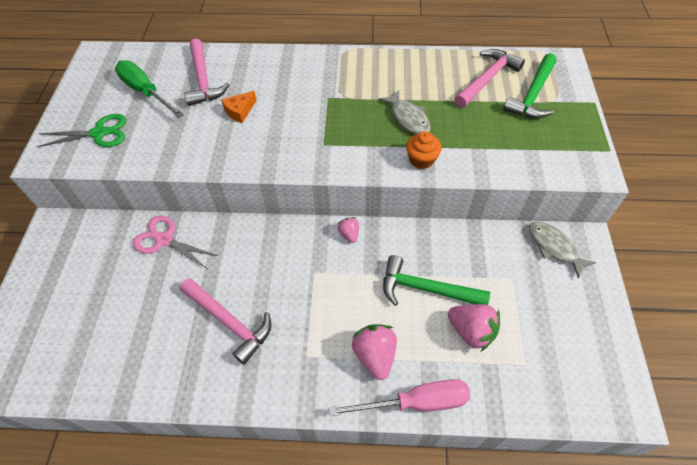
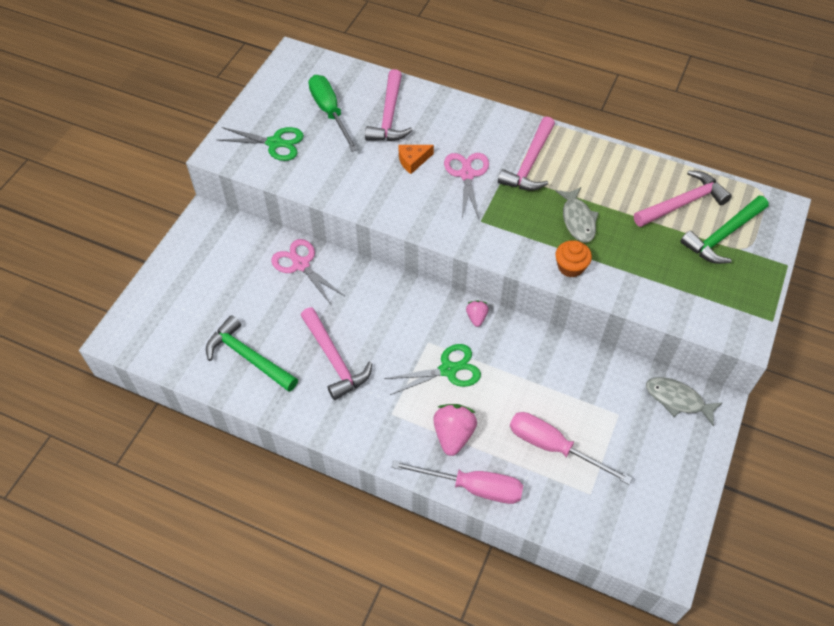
camera: 20 degrees right, 0 degrees up
(294, 109) = (467, 175): none -> pink scissors
(343, 292) = (448, 370): none -> green scissors
(345, 84) = (530, 163): none -> pink hammer
(426, 289) = (528, 394): green hammer -> green hammer (248, 357)
(471, 331) = (553, 447): pink strawberry -> pink screwdriver
(554, 247) = (677, 400): grey fish -> grey fish turned 45 degrees counterclockwise

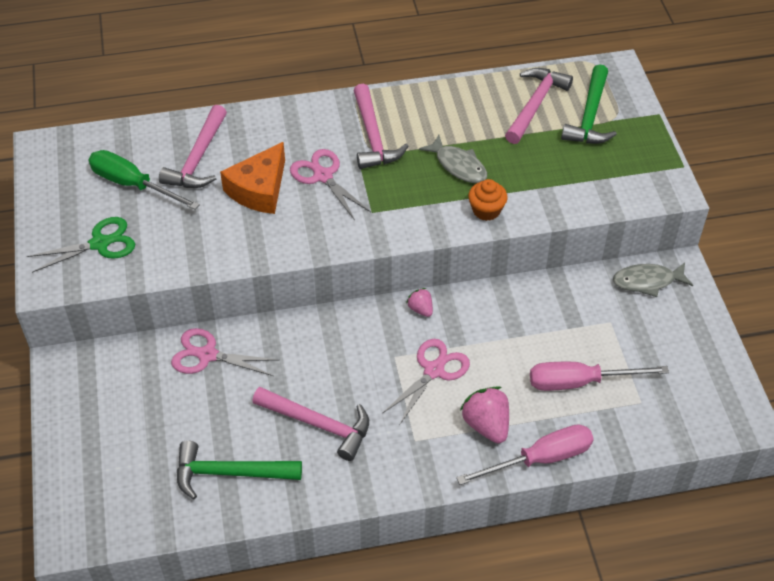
camera: 35 degrees left, 5 degrees down
(389, 116) = (198, 158): pink hammer -> pink hammer turned 45 degrees clockwise
(413, 161) = (259, 189): orange cheese -> orange cheese, size x1.78
(448, 370) = (434, 371): green scissors -> pink scissors

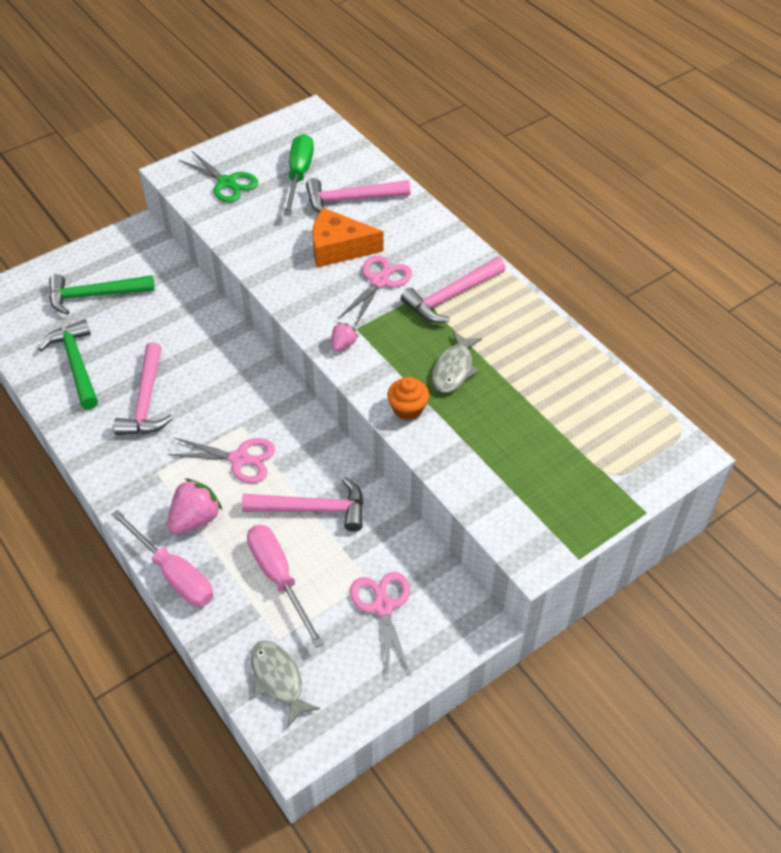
camera: 65 degrees right, 0 degrees up
(207, 355) = (186, 306): pink scissors -> pink scissors (383, 607)
(420, 309) = (306, 425): pink strawberry -> pink strawberry (343, 344)
(535, 105) = (580, 401): pink hammer -> pink hammer (312, 509)
(590, 116) = (597, 451): green hammer -> green hammer (95, 295)
(647, 281) = (442, 599): grey fish -> grey fish (278, 680)

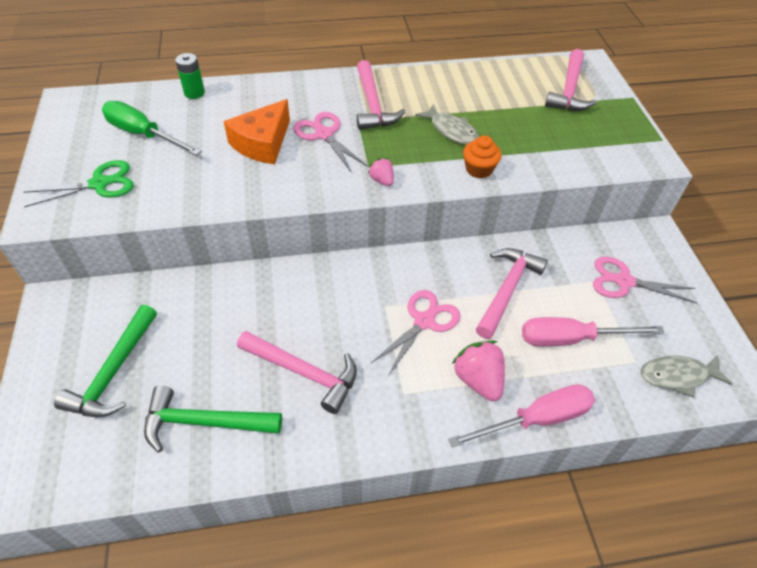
camera: 65 degrees left, 0 degrees up
(351, 199) = (209, 115): pink hammer -> pink hammer (569, 90)
(375, 176) = (194, 93): none -> green battery

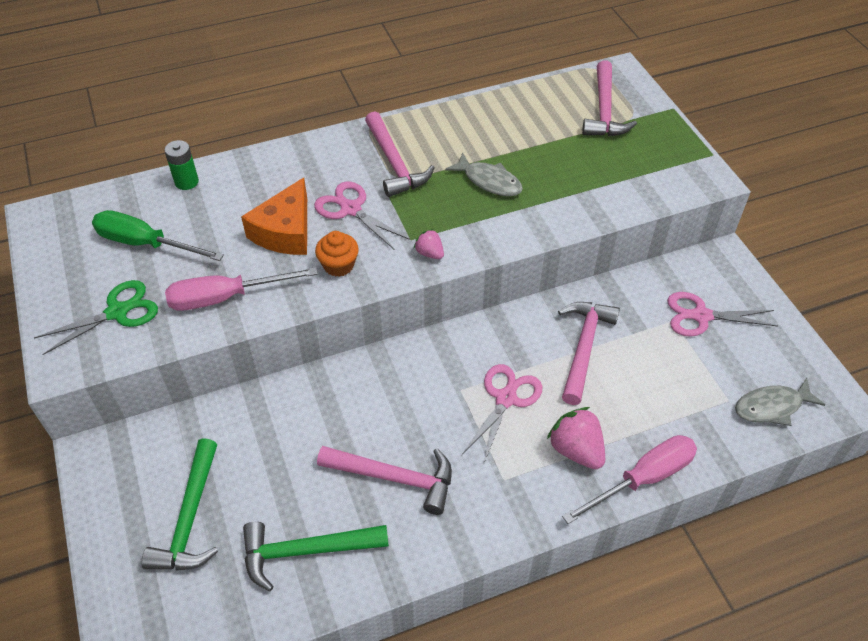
camera: 10 degrees left, 0 degrees up
(479, 169) = (529, 222): orange cupcake -> orange cupcake (338, 265)
(571, 339) = (660, 388): pink screwdriver -> pink screwdriver (226, 297)

